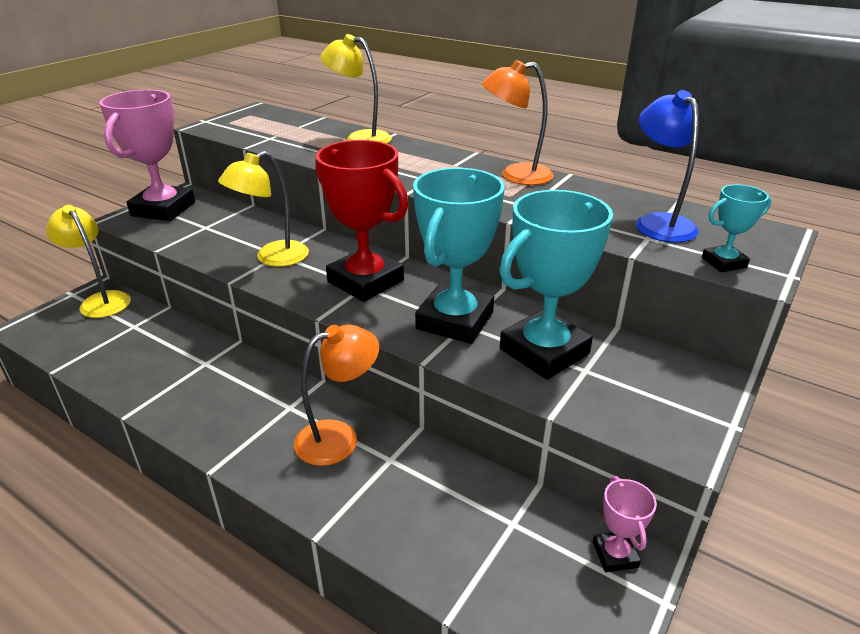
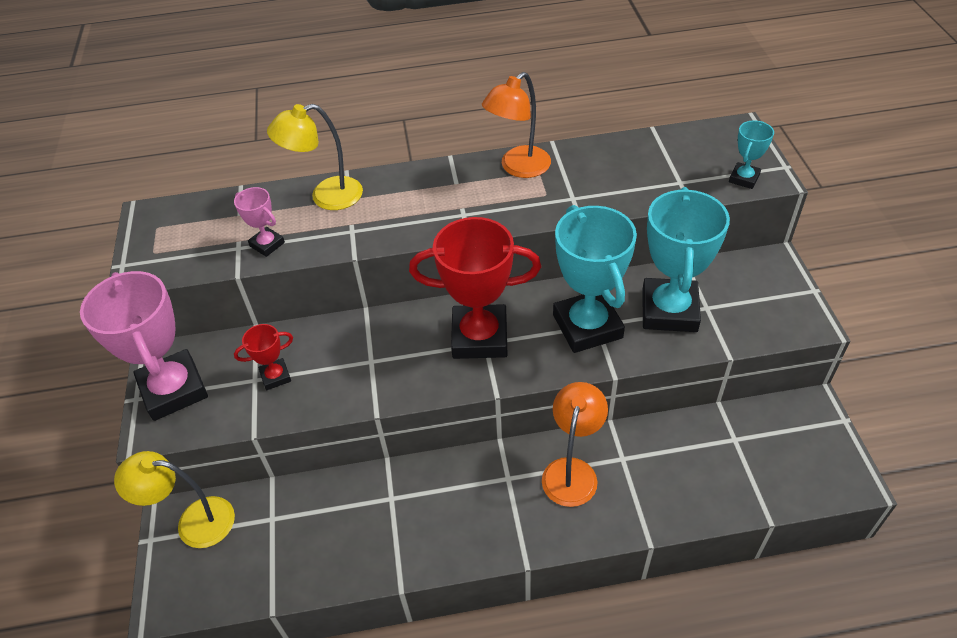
camera: 40 degrees left, 15 degrees up
(217, 231) = (275, 376): none -> red trophy
(272, 258) = (372, 368): yellow lamp -> none
(615, 555) = (798, 413): pink trophy -> pink trophy (267, 244)
(658, 222) = (669, 162): blue lamp -> none

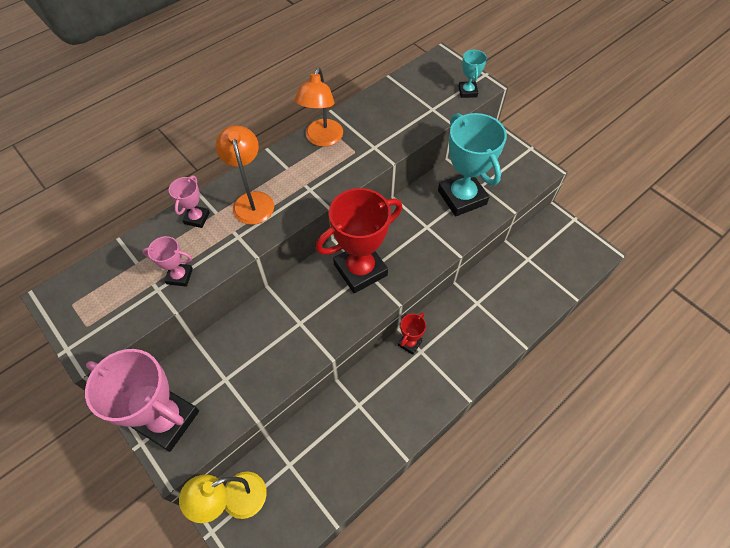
camera: 35 degrees left, 10 degrees up
(275, 376) = (239, 369): red trophy -> red trophy (409, 343)
(326, 196) = (197, 218): yellow lamp -> pink trophy
(572, 471) = (454, 326): orange lamp -> orange lamp (252, 200)
(587, 326) = (422, 230): turquoise trophy -> none

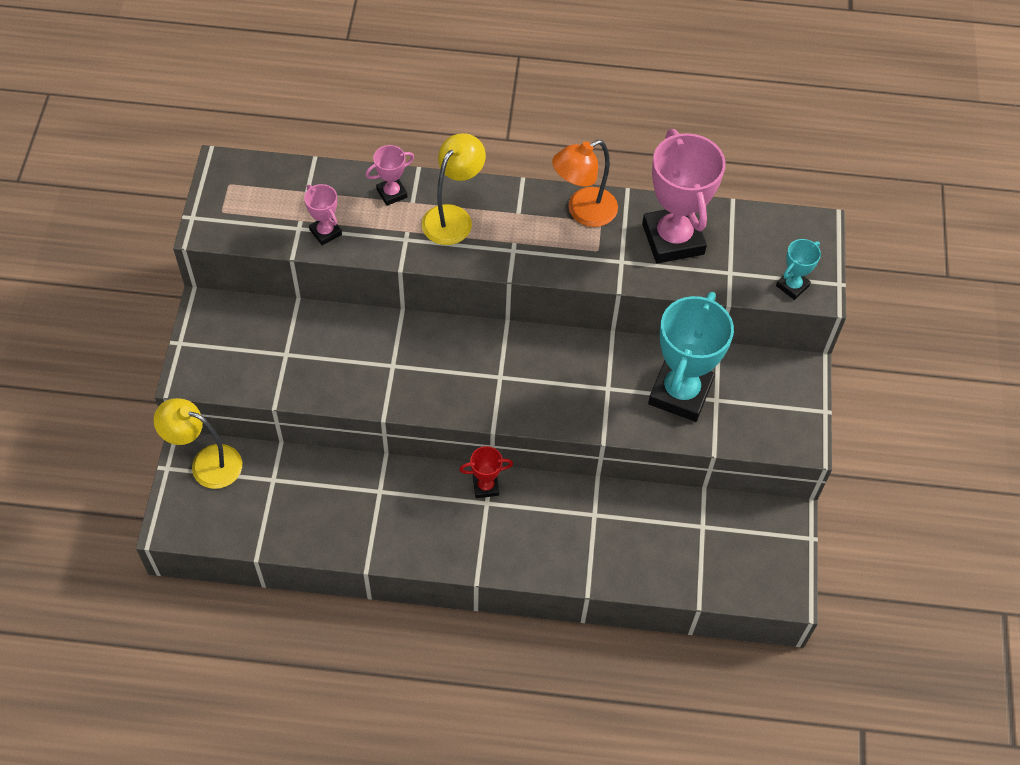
camera: 45 degrees right, 0 degrees up
(167, 420) = (214, 343): pink trophy -> pink trophy (673, 239)
(252, 200) = (453, 217): orange lamp -> yellow lamp
(360, 270) = (497, 369): red trophy -> none

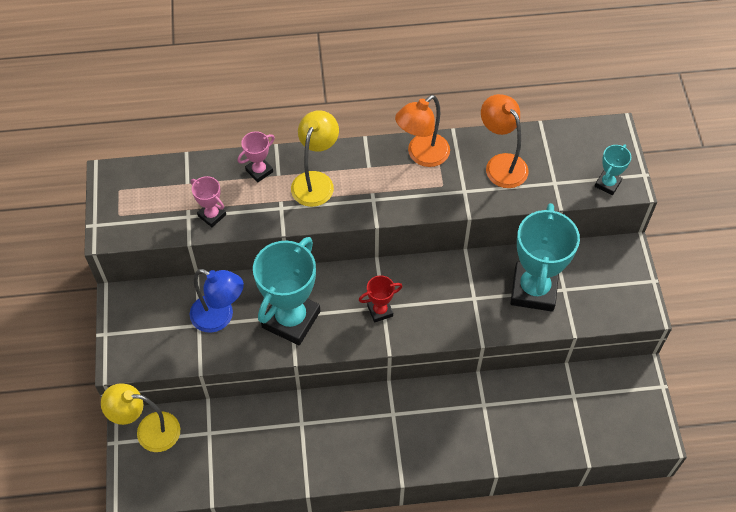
camera: 10 degrees left, 0 degrees up
(311, 351) = (220, 317): none -> blue lamp
(391, 369) = (291, 319): none -> turquoise trophy
(485, 486) = (388, 400): red trophy -> red trophy (380, 311)
(673, 239) = (501, 164): pink trophy -> orange lamp

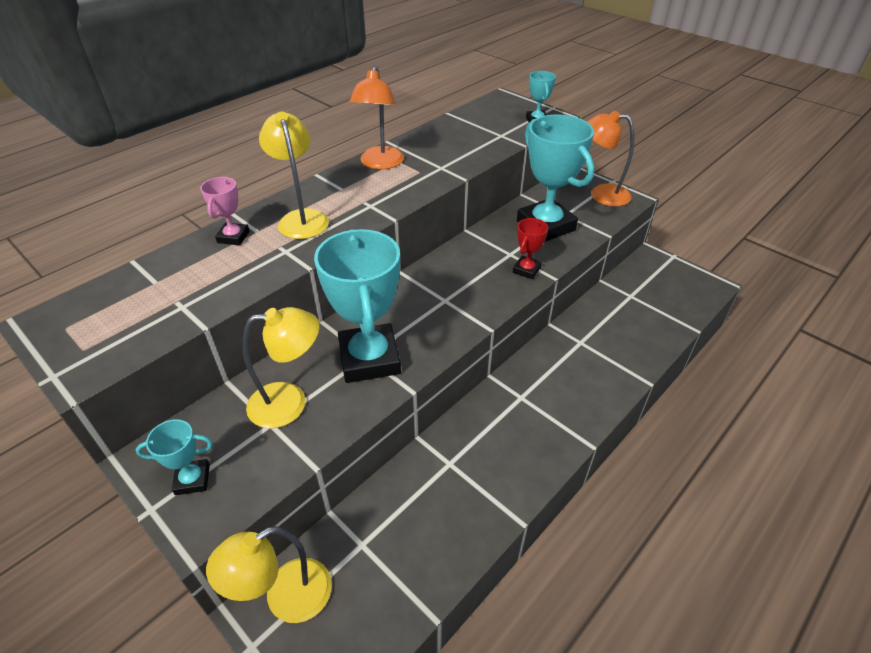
camera: 40 degrees left, 15 degrees down
(135, 331) = (192, 479): none -> turquoise trophy
(212, 215) = (211, 292): pink trophy -> none
(220, 317) = (290, 402): blue lamp -> yellow lamp
(380, 311) = (445, 304): red trophy -> red trophy (526, 270)
(501, 164) = (449, 142): orange lamp -> orange lamp (601, 194)

